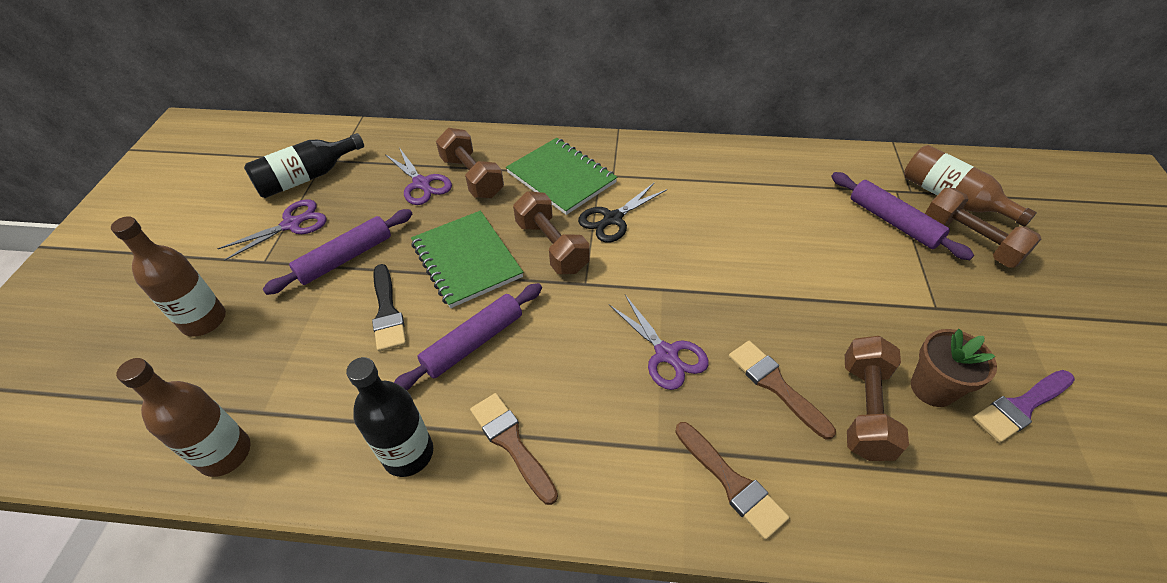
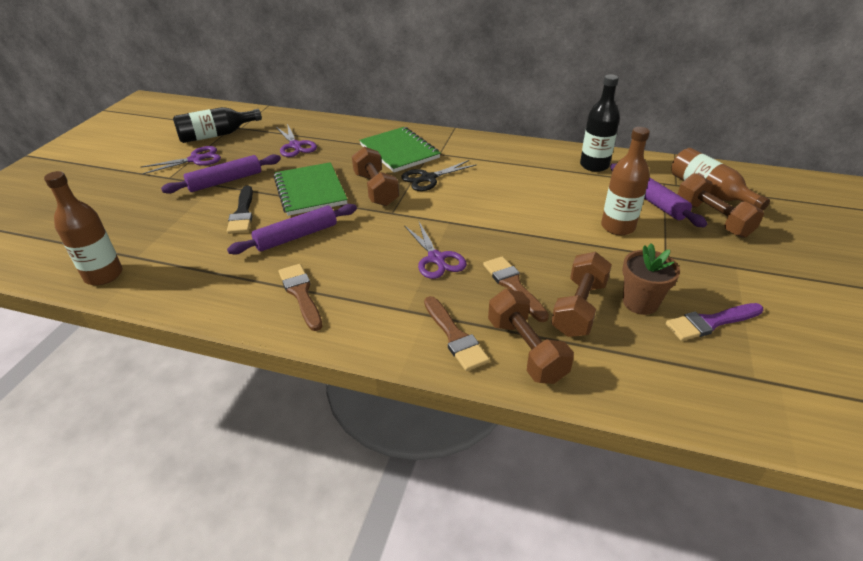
camera: 10 degrees right, 10 degrees down
(204, 320) = (117, 204): brown bottle -> brown bottle (617, 227)
(408, 453) = (226, 290): black bottle -> black bottle (594, 165)
(472, 177) = (333, 145): brown dumbbell -> brown dumbbell (526, 350)

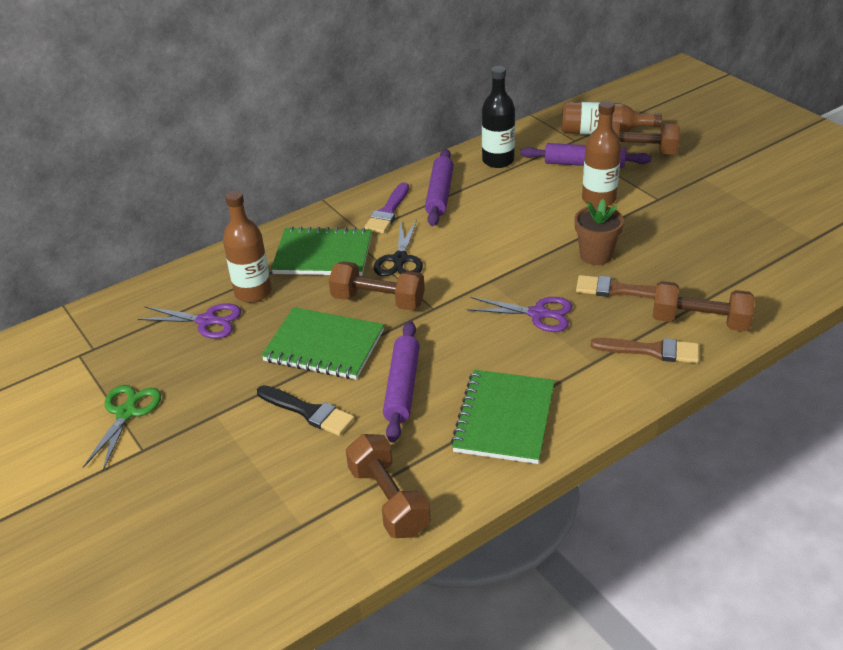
camera: 50 degrees left, 0 degrees up
(103, 275) = (311, 562): brown bottle -> brown bottle (253, 292)
(196, 159) = (126, 413): purple scissors -> green scissors
(216, 135) = (83, 376): black bottle -> none
(225, 181) = (217, 403): purple rolling pin -> purple rolling pin (440, 194)
(301, 294) = (504, 418): brown brush -> green notebook
(579, 308) = (677, 272): brown dumbbell -> brown dumbbell (389, 500)
(640, 303) = (699, 241): brown flower pot -> brown flower pot (596, 255)
(710, 322) = (747, 224): purple brush -> purple brush (388, 212)

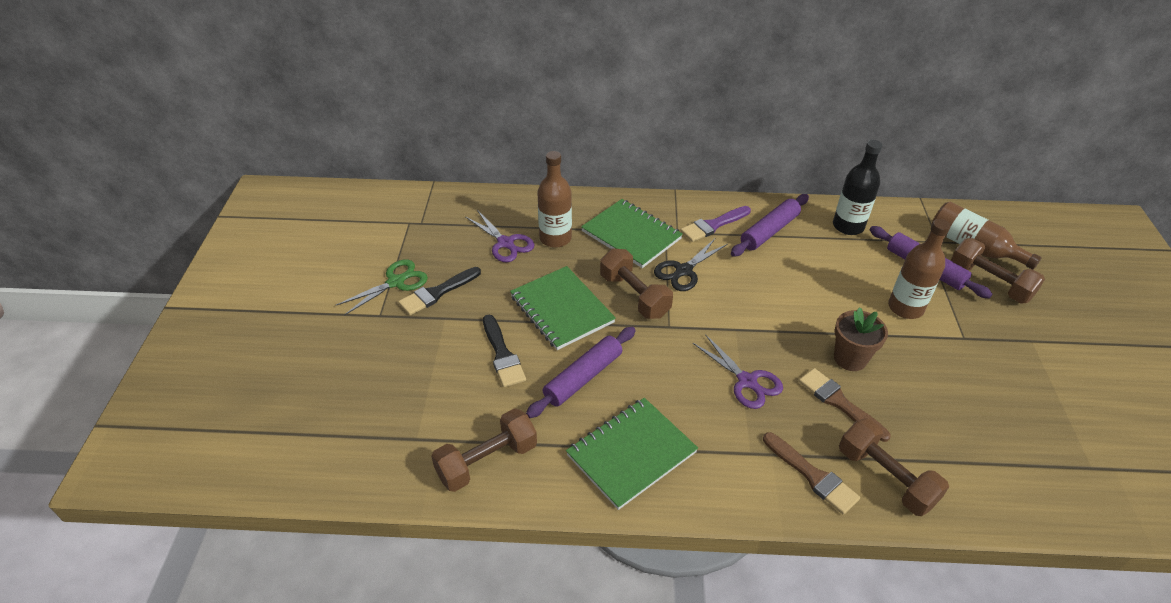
camera: 35 degrees right, 5 degrees up
(183, 398) = (437, 293): none -> black brush
(389, 500) = (487, 461): brown dumbbell -> brown dumbbell turned 45 degrees clockwise

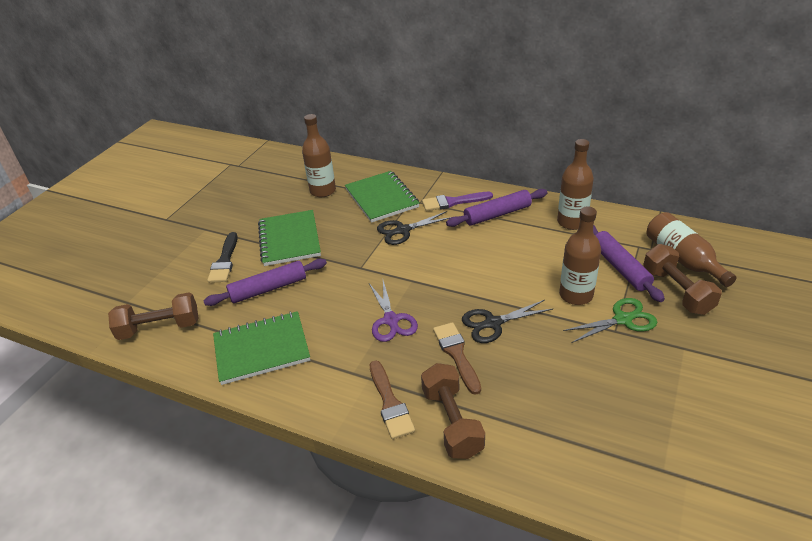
camera: 25 degrees right, 5 degrees down
(396, 282) = (192, 200): green scissors -> green scissors (623, 319)
(437, 293) = (213, 212): black brush -> none
(505, 243) = (285, 188): purple scissors -> none
(634, 296) = (350, 241): brown dumbbell -> none
(848, 226) = (572, 222): black bottle -> brown bottle
(850, 358) = (493, 323): brown flower pot -> black scissors

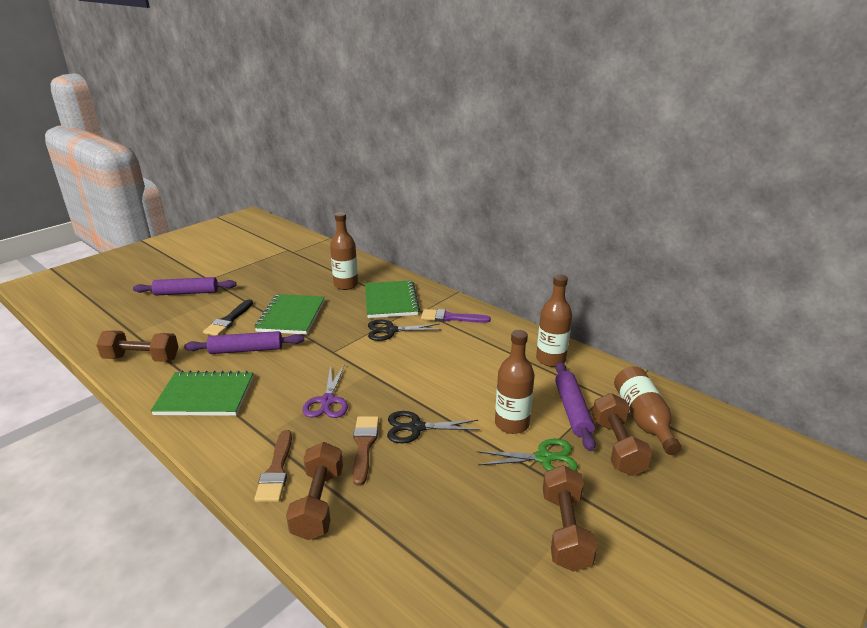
camera: 15 degrees right, 10 degrees down
(497, 214) = (484, 337): purple rolling pin -> purple rolling pin (186, 293)
(678, 379) = (565, 530): none -> brown dumbbell

